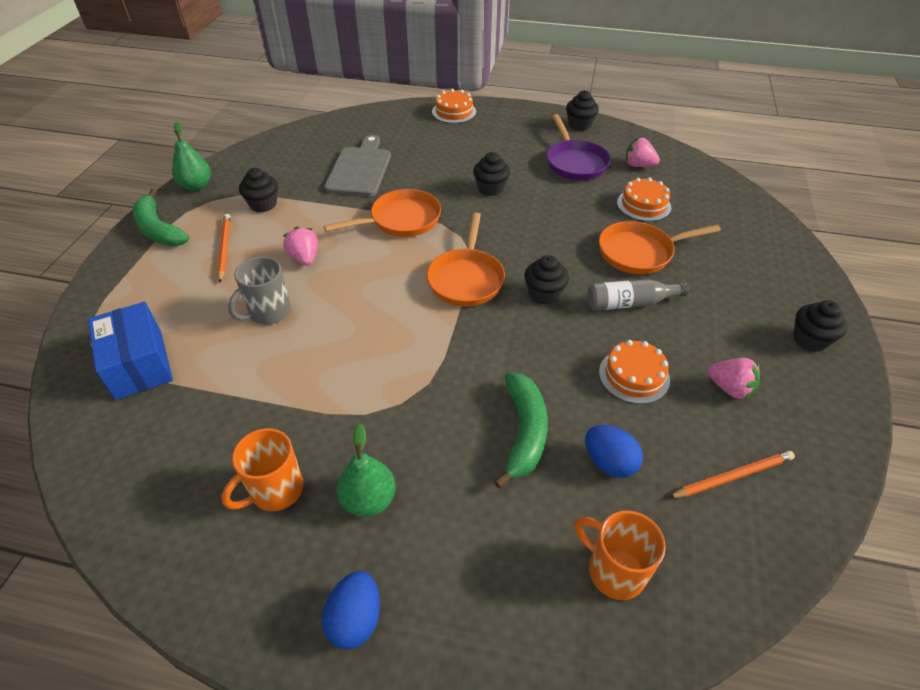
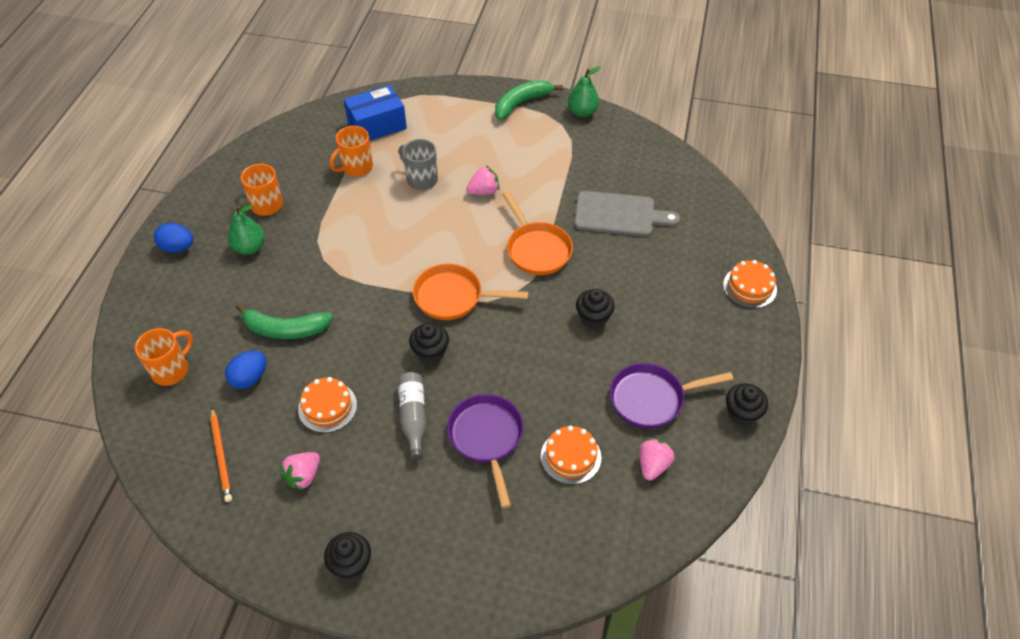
camera: 90 degrees right, 5 degrees up
(224, 248) = (497, 143): orange pencil -> none
(224, 381) = (356, 168): none -> orange mug
(263, 204) = (557, 156): black cupcake -> none
(639, 252) = (486, 438): orange pan -> purple pan

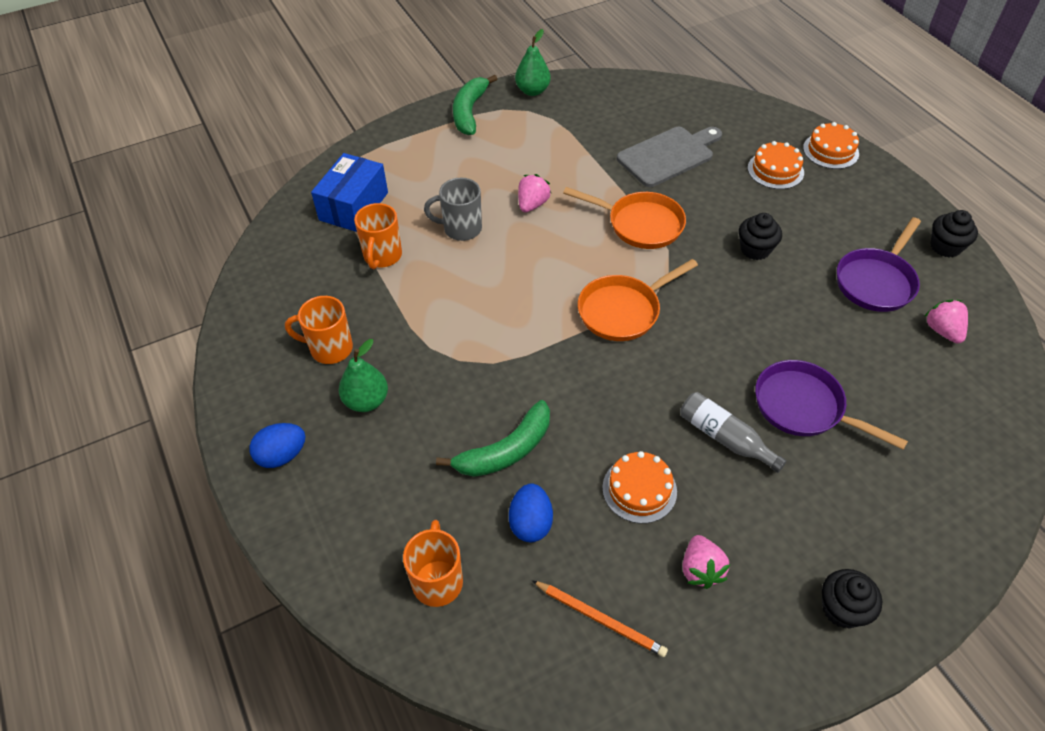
camera: 40 degrees left, 0 degrees up
(430, 352) = (665, 371): black cupcake -> none
(571, 456) = (881, 370): orange cake -> orange cake (775, 170)

